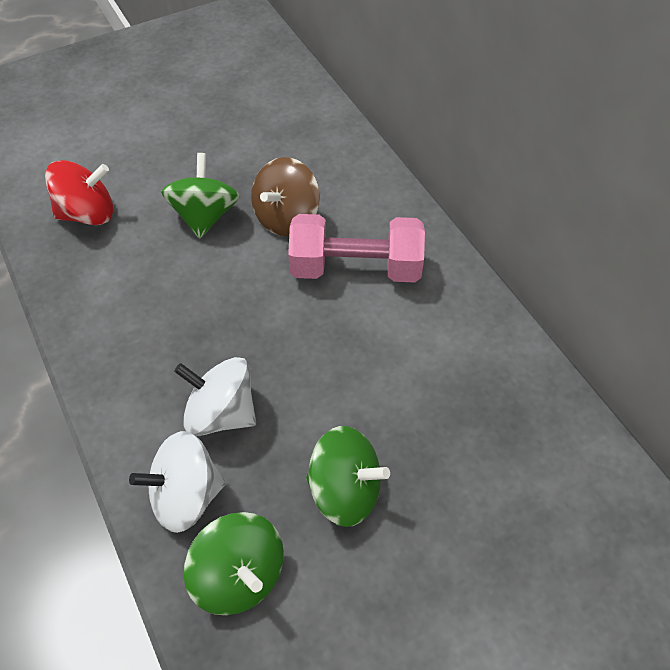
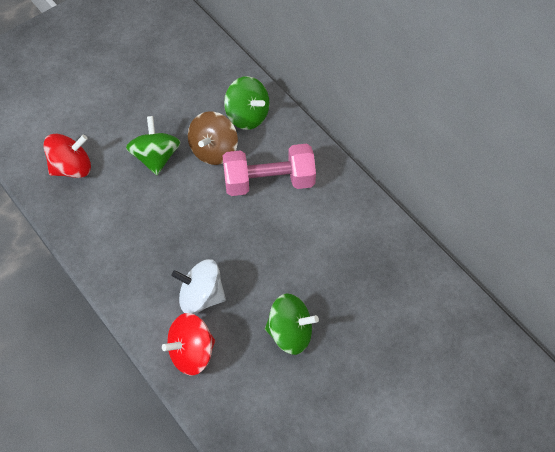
camera: 10 degrees left, 5 degrees up
(185, 497) = (191, 353): white spinning top -> red spinning top
(239, 576) = (236, 395): green spinning top -> green spinning top (247, 115)

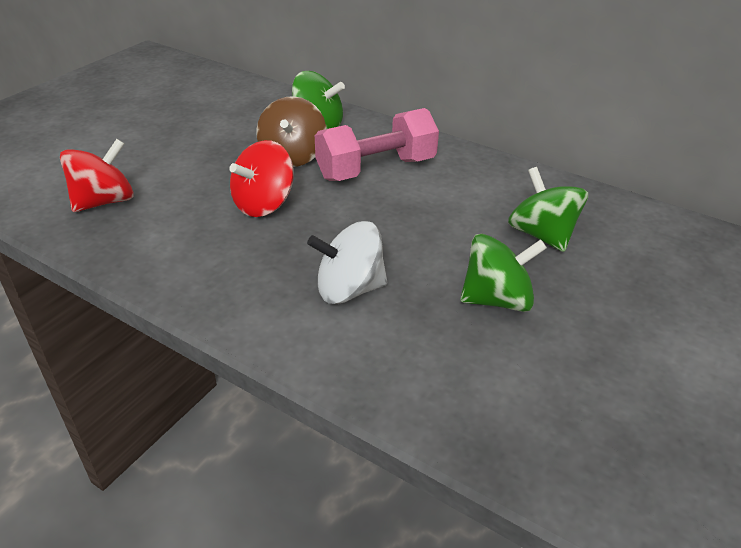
camera: 20 degrees left, 20 degrees down
(156, 157) = (220, 173): green spinning top -> green spinning top (541, 235)
(191, 353) = (369, 355): red spinning top -> red spinning top (263, 204)

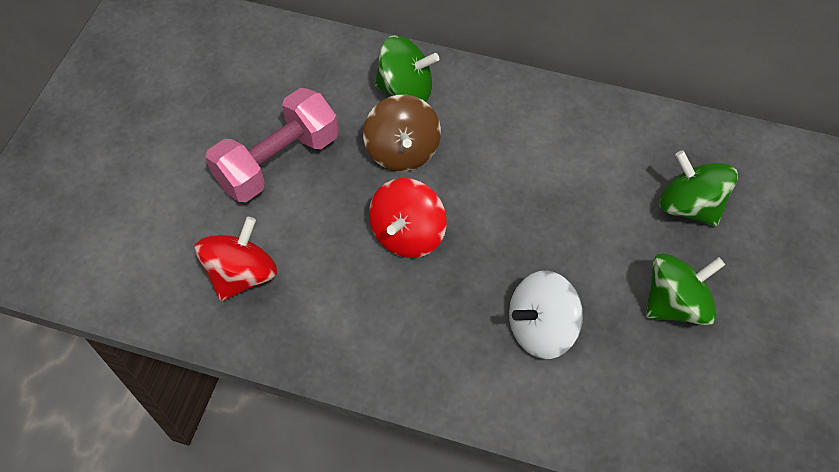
camera: 15 degrees left, 20 degrees up
(376, 169) = (497, 149): pink dumbbell -> pink dumbbell (278, 161)

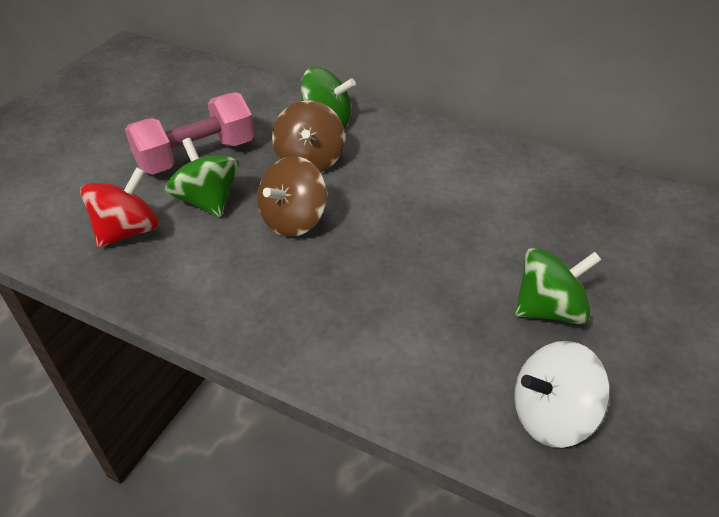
camera: 10 degrees right, 15 degrees down
(407, 234) = (293, 220): red spinning top -> brown spinning top
(540, 328) = (402, 311): white spinning top -> white spinning top (551, 415)
(689, 206) = (577, 231): green spinning top -> green spinning top (208, 201)

